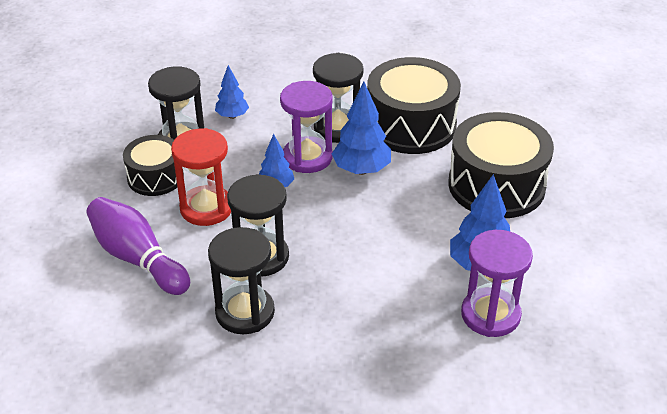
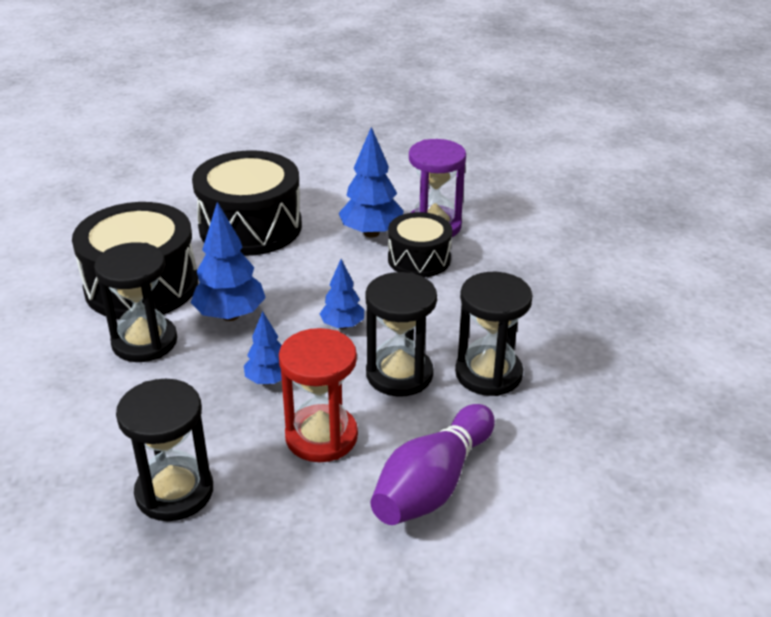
camera: 100 degrees left, 5 degrees down
(155, 177) = (261, 504): black drum -> black drum (419, 259)
(232, 116) = (108, 447): blue tree -> blue tree (342, 325)
(307, 157) = (208, 360): purple hourglass -> none

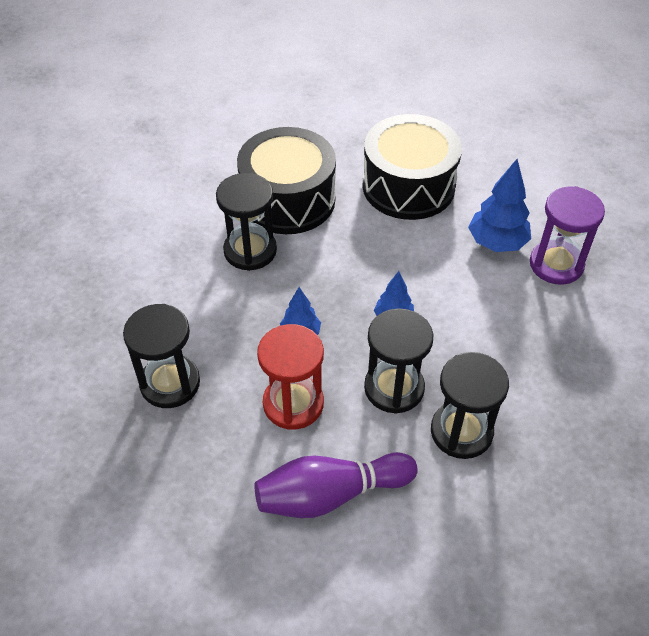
camera: 40 degrees right, 15 degrees up
(230, 315) = (324, 261): blue tree -> none
(419, 259) = (511, 291): black drum -> none

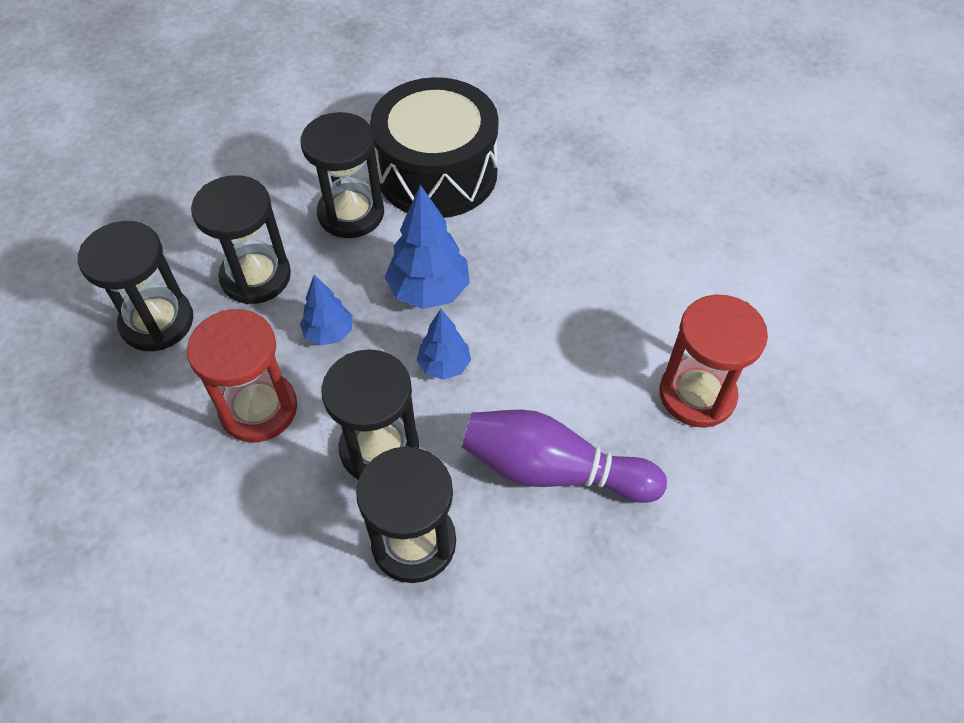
camera: 30 degrees right, 5 degrees up
(217, 321) = (256, 276): none -> black hourglass
(330, 494) = (214, 534): purple bowling pin -> purple bowling pin (553, 470)
(408, 186) = (588, 215): black drum -> none
(496, 243) = (641, 332): blue tree -> blue tree (429, 291)
(556, 264) = (697, 394): purple hourglass -> red hourglass

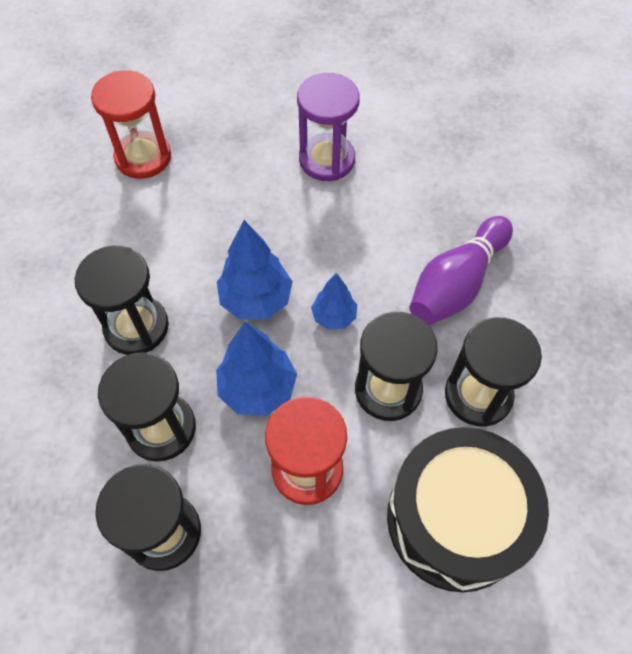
camera: 65 degrees left, 5 degrees up
(329, 333) = (258, 388): blue tree -> blue tree, size x1.64
(437, 173) = (134, 246): black drum -> black drum (455, 519)
(646, 281) = (327, 160): none -> purple hourglass
(697, 394) = (435, 176): red hourglass -> red hourglass (143, 157)

